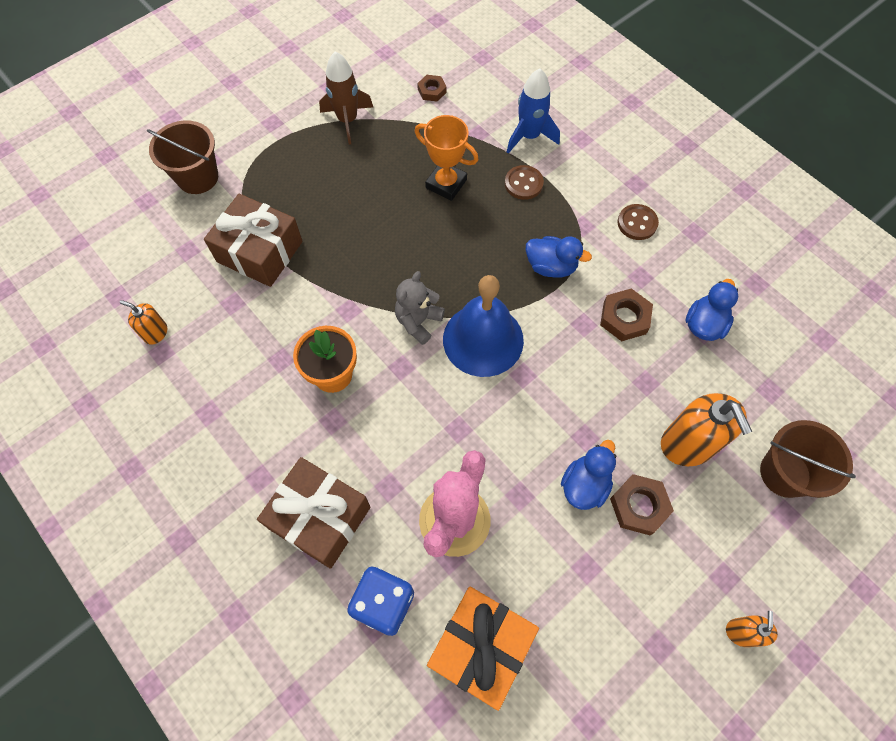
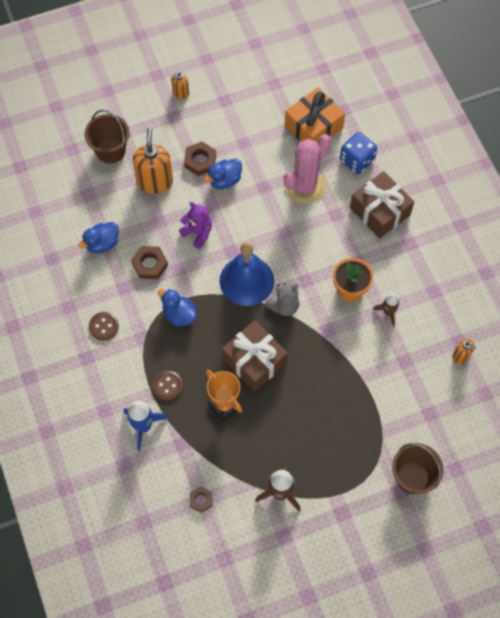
camera: 160 degrees left, 0 degrees up
(260, 251) = (377, 395): brown gift -> brown gift (254, 361)
(270, 360) = (388, 312): none -> brown rocket
(583, 384) = (198, 233): none -> purple teddy bear

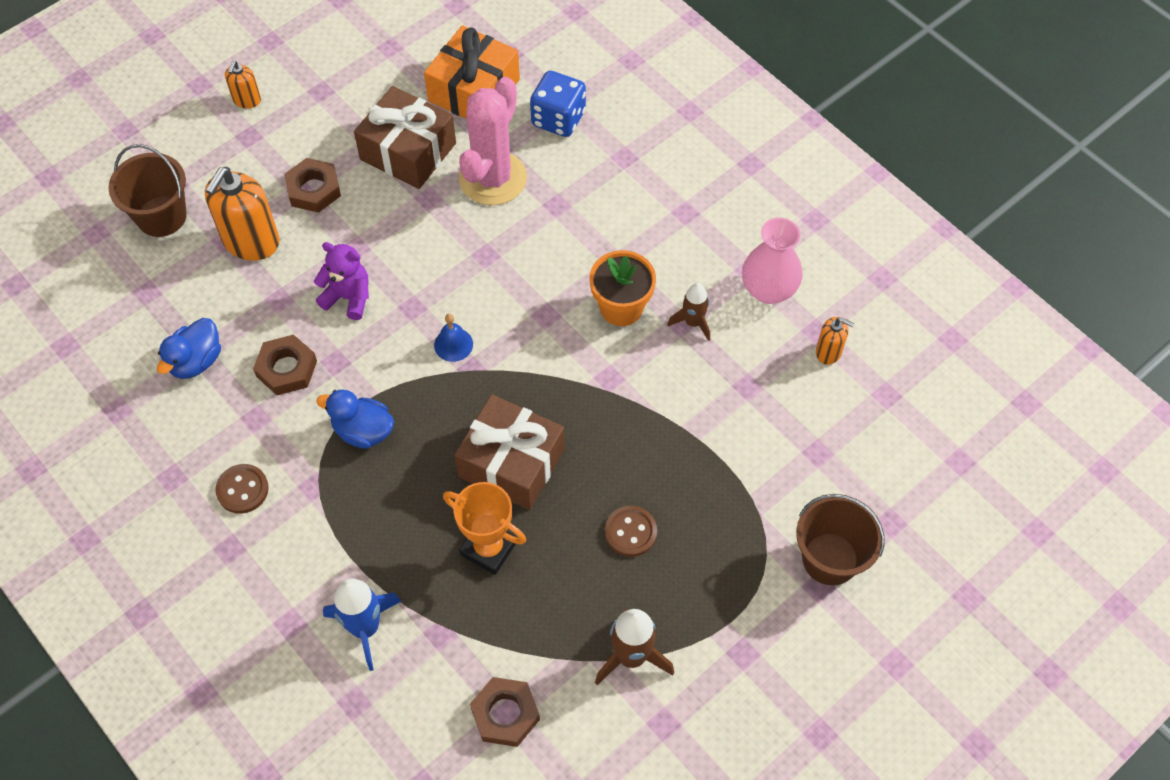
camera: 20 degrees left, 5 degrees down
(155, 182) = (251, 241): orange soap dispenser -> orange soap dispenser turned 135 degrees counterclockwise
(167, 386) = (383, 549): brown button -> brown button (630, 532)
(201, 500) = (505, 714): brown nut -> brown nut, size x1.54
(224, 180) = (363, 207): blue duck -> none
(246, 280) = (453, 344): blue bell -> blue bell, size x0.42
(284, 306) = (527, 364): grey teddy bear -> none
(380, 211) = (622, 180): brown gift -> brown gift (408, 151)
(440, 307) = (768, 290): none -> pink vase

